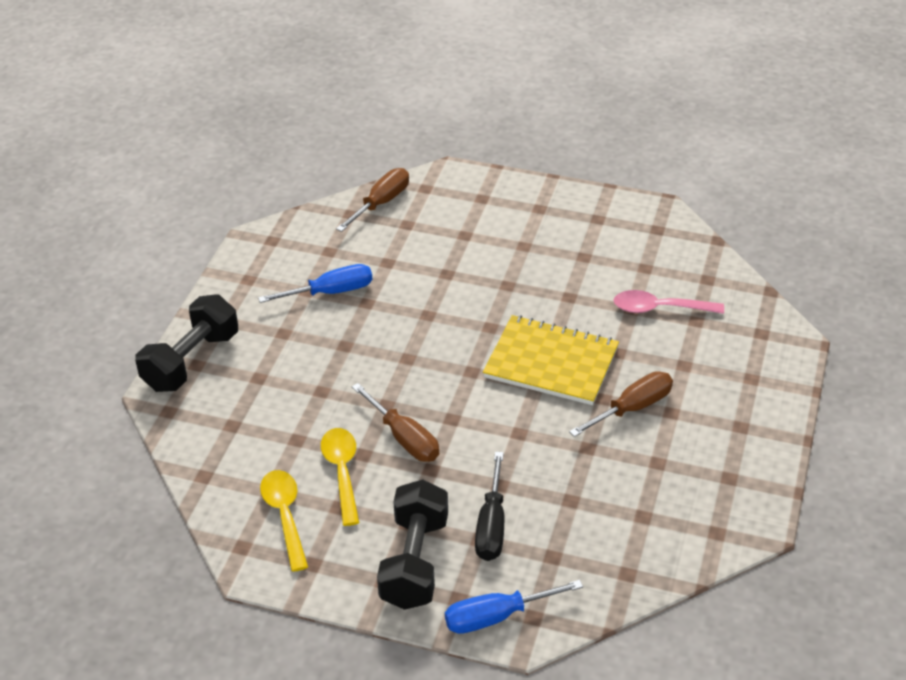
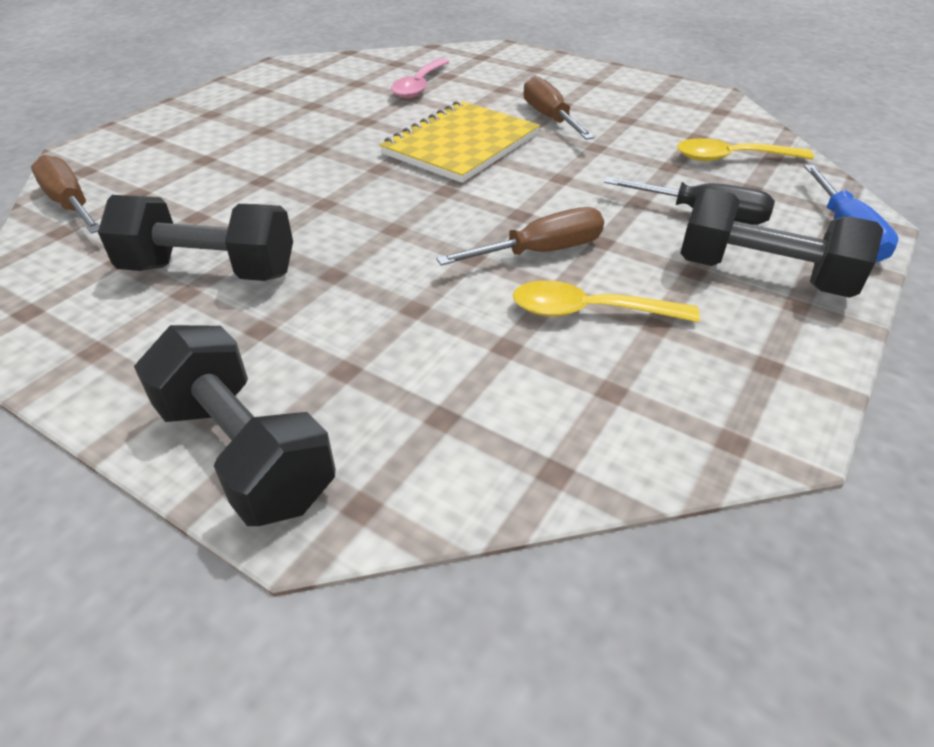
camera: 75 degrees left, 0 degrees up
(285, 516) = (668, 380): yellow spoon -> yellow spoon (731, 158)
(330, 292) = (210, 271): blue screwdriver -> black dumbbell

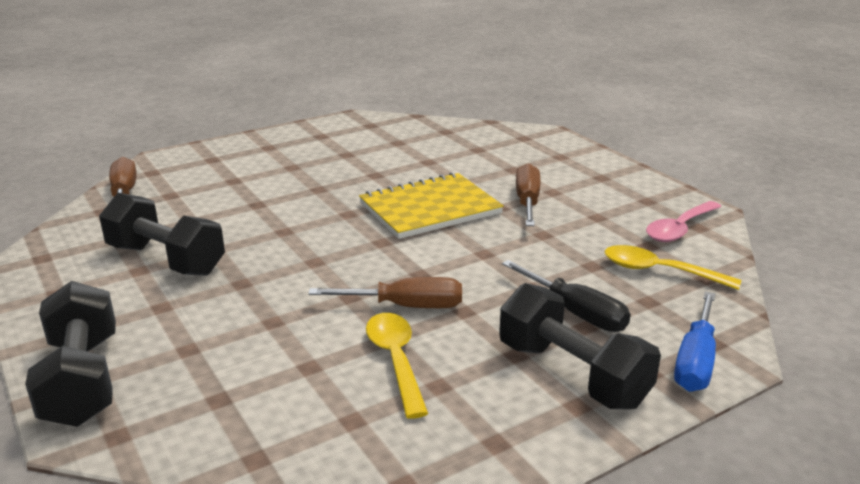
camera: 25 degrees right, 15 degrees down
(419, 86) = (445, 154): pink spoon -> pink spoon (679, 229)
(589, 311) = (396, 360): yellow spoon -> yellow spoon turned 45 degrees clockwise

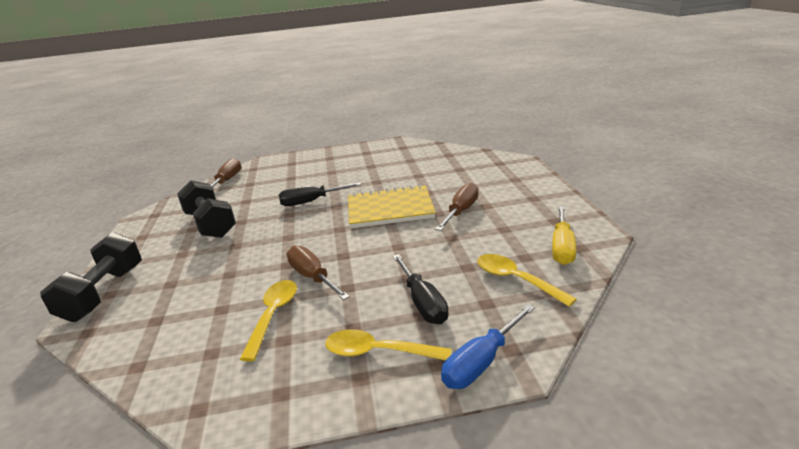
camera: 25 degrees right, 0 degrees up
(303, 210) = (312, 201): none -> black screwdriver
(405, 306) = (313, 277): brown screwdriver -> brown screwdriver turned 150 degrees counterclockwise
(572, 374) = (378, 352): black dumbbell -> yellow spoon
(679, 229) = (562, 247): pink spoon -> yellow screwdriver

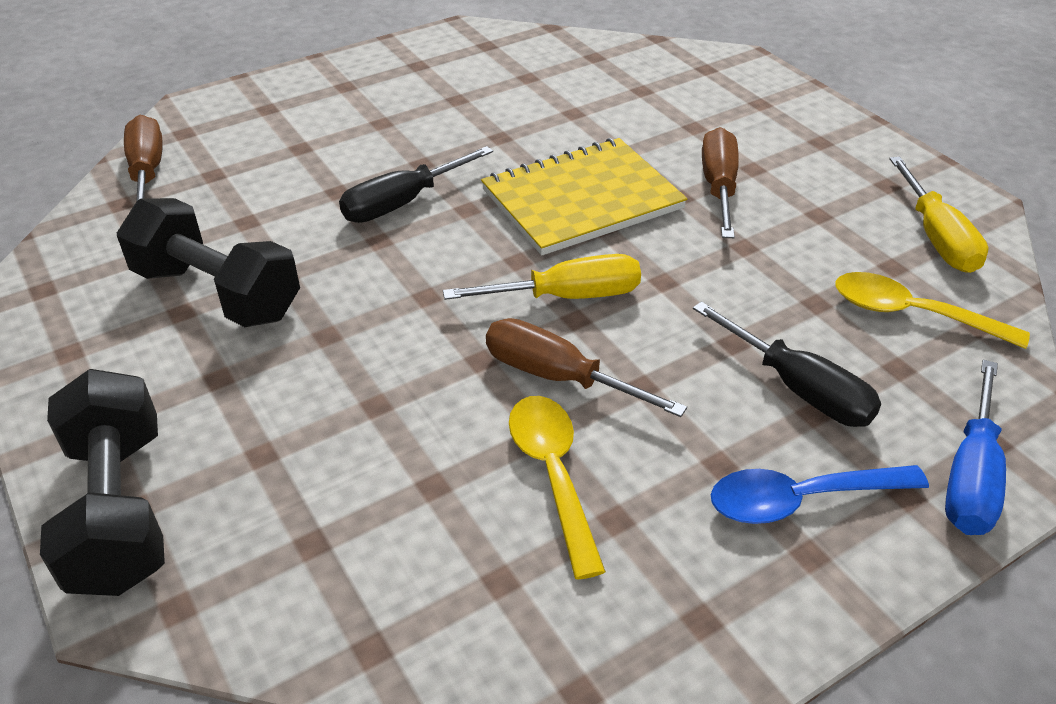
camera: 25 degrees left, 15 degrees up
(346, 246) = (566, 296): none -> yellow screwdriver
(378, 352) = (800, 499): yellow spoon -> blue spoon

